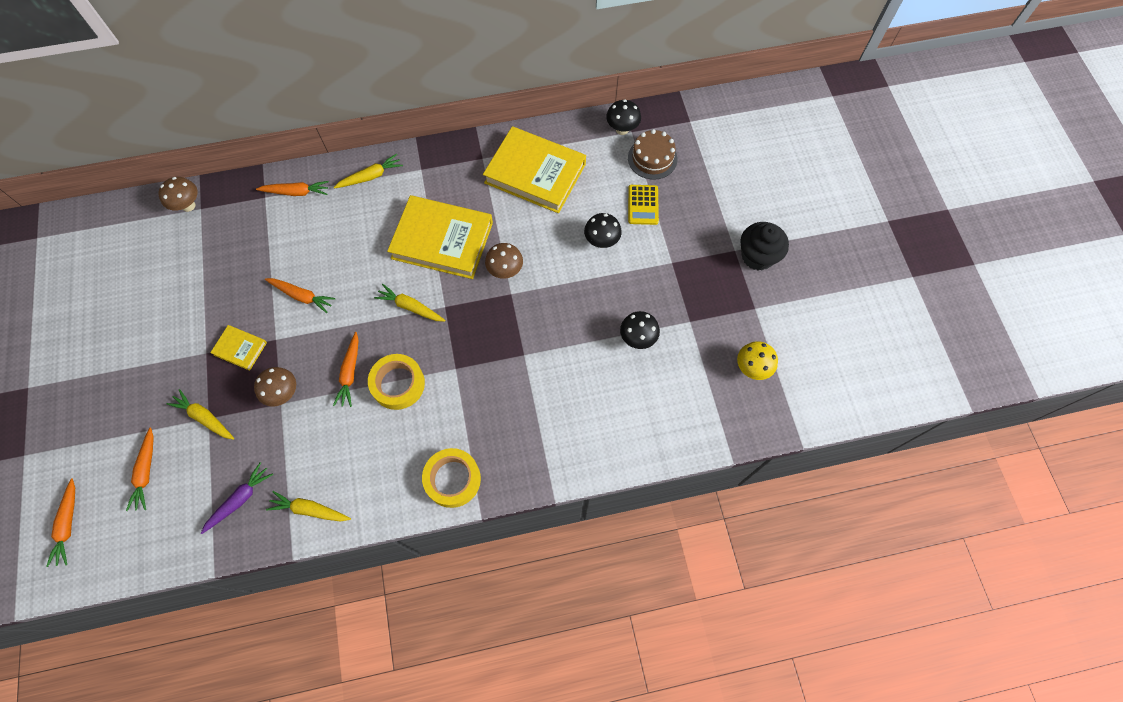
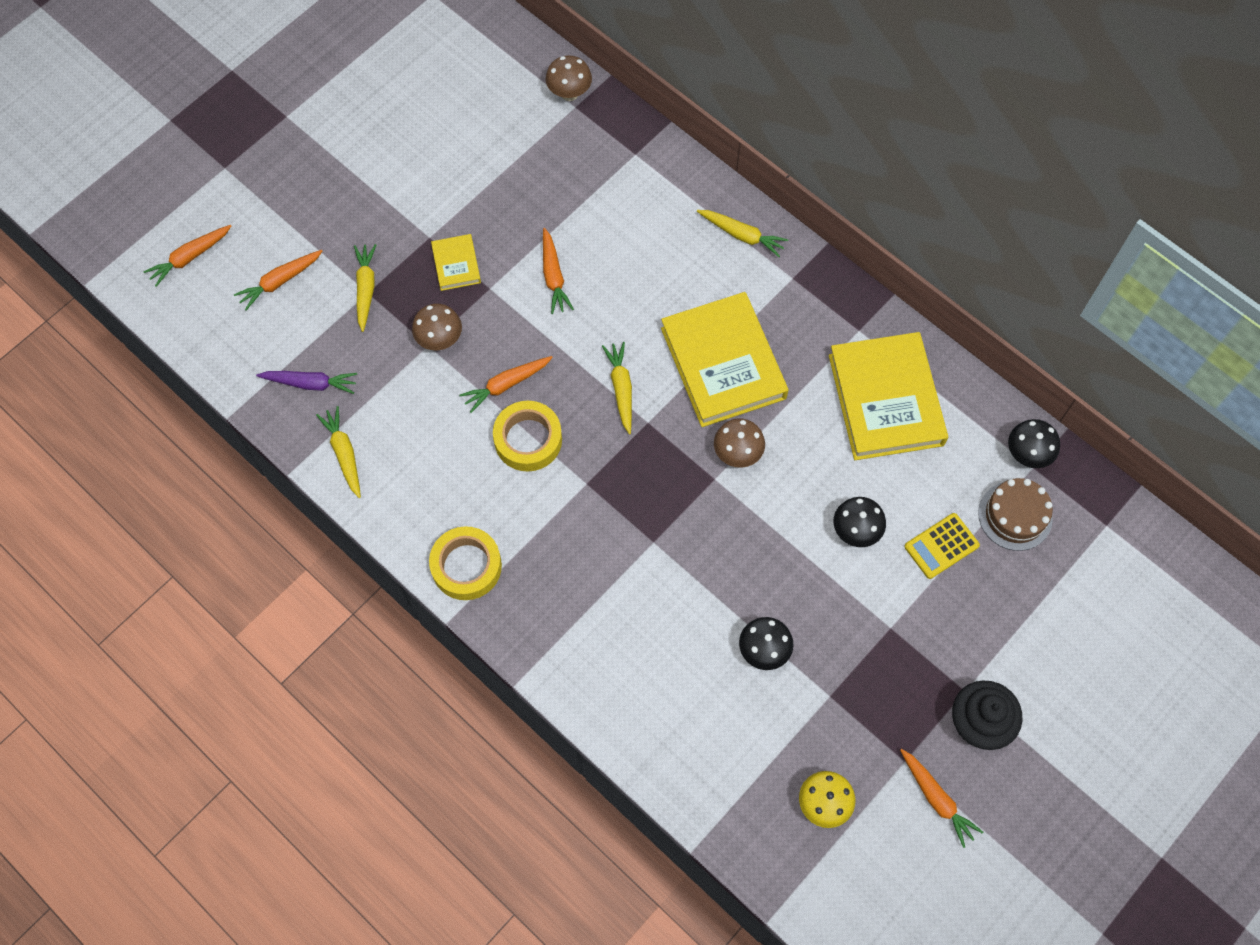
camera: 55 degrees right, 0 degrees up
(296, 192) = (664, 179): orange carrot -> orange carrot (936, 799)

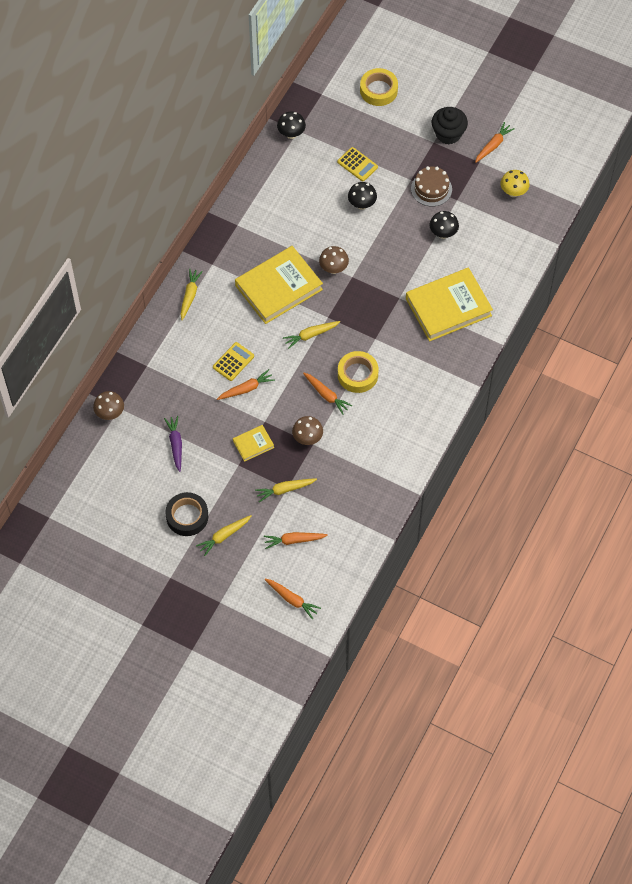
camera: 105 degrees left, 5 degrees down
(280, 281) = (294, 540): orange carrot -> orange carrot turned 135 degrees clockwise
(310, 383) = (357, 500): purple carrot -> purple carrot (175, 445)
(344, 454) = (397, 468): yellow carrot -> yellow carrot (224, 536)
(371, 155) = (187, 516): none -> black tape
(466, 566) = (444, 385): yellow tape -> yellow tape (378, 90)
(606, 269) = (233, 362): none -> yellow calculator
(886, 400) = (278, 204): yellow book -> yellow book (448, 307)
(1015, 515) = (329, 134): brown cake -> brown cake (431, 189)

